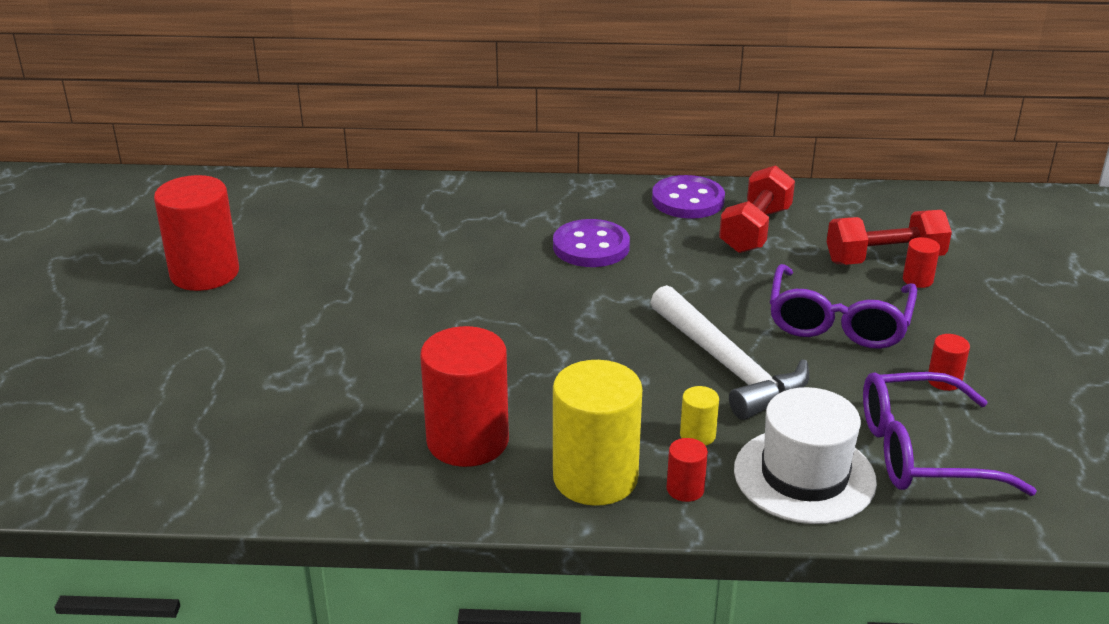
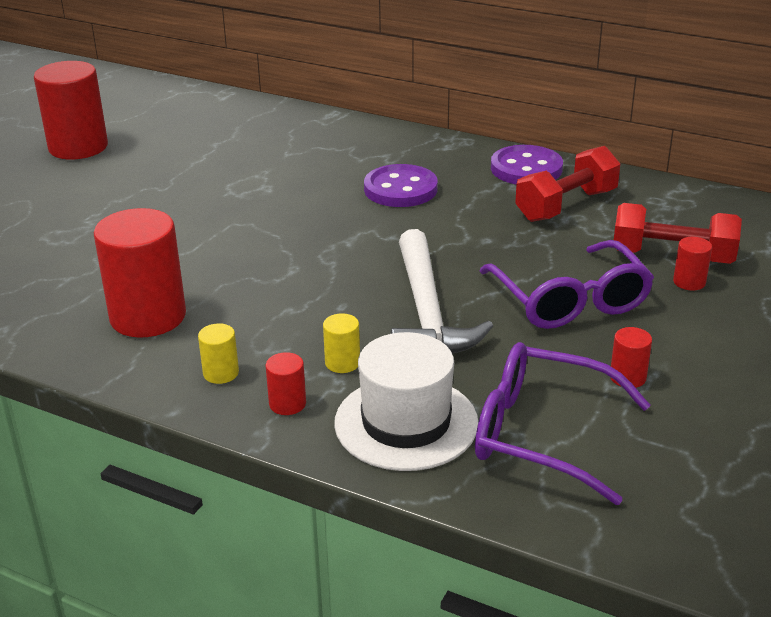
camera: 25 degrees right, 0 degrees up
(595, 478) = (221, 373): yellow cylinder -> yellow cylinder, size x0.44
(838, 322) = (570, 301): purple glasses -> purple glasses turned 60 degrees counterclockwise

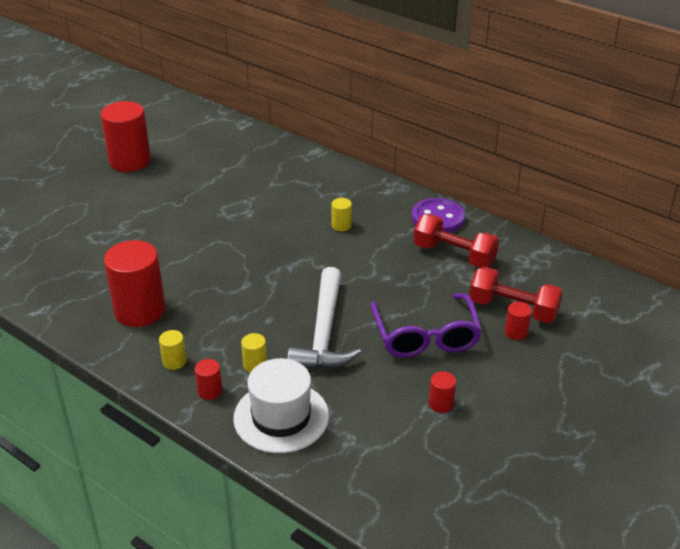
camera: 10 degrees right, 5 degrees up
(400, 189) = (341, 225): purple button -> yellow cylinder
(541, 434) = (366, 439): purple glasses -> none
(566, 205) = (454, 255): red dumbbell -> red dumbbell turned 60 degrees clockwise

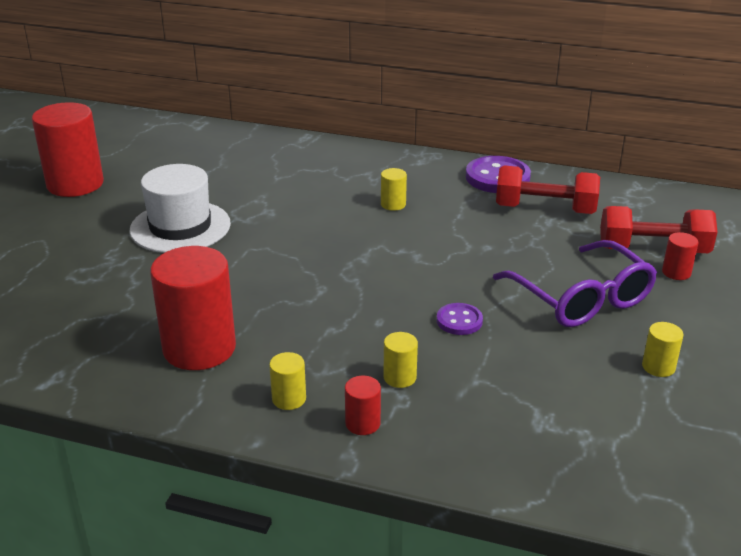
camera: 20 degrees left, 5 degrees down
(281, 417) = (479, 431): white hat -> white hat (180, 227)
(324, 332) = (459, 321): white hammer -> purple button
(441, 404) = (658, 367): red cylinder -> yellow cylinder

